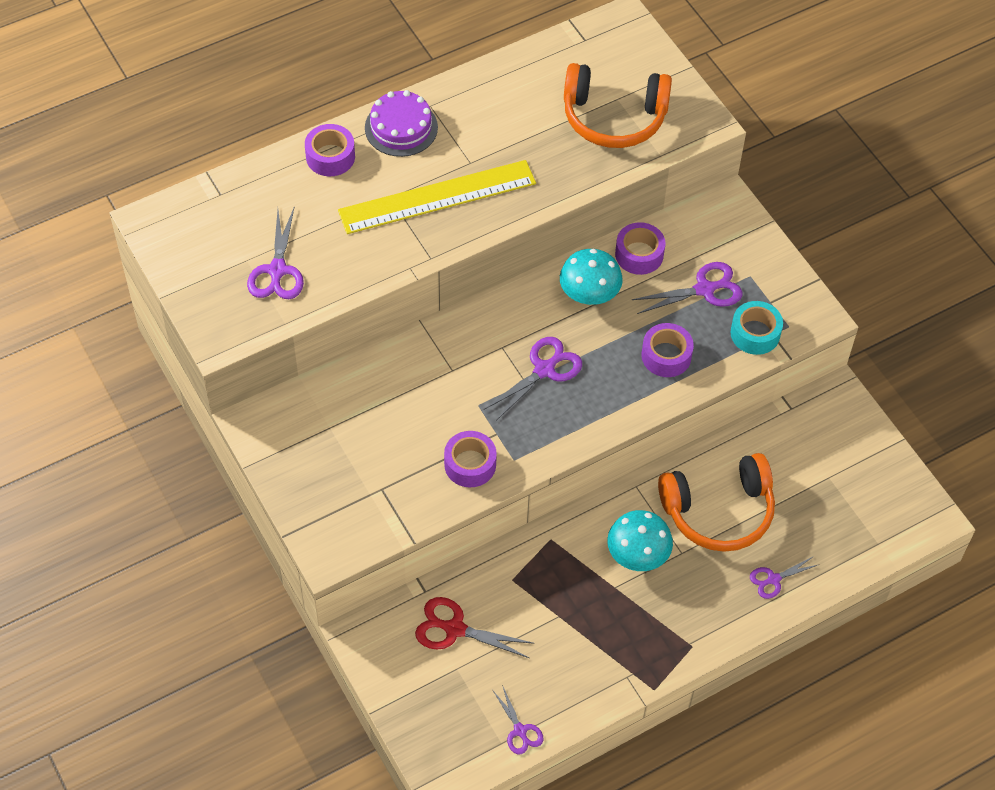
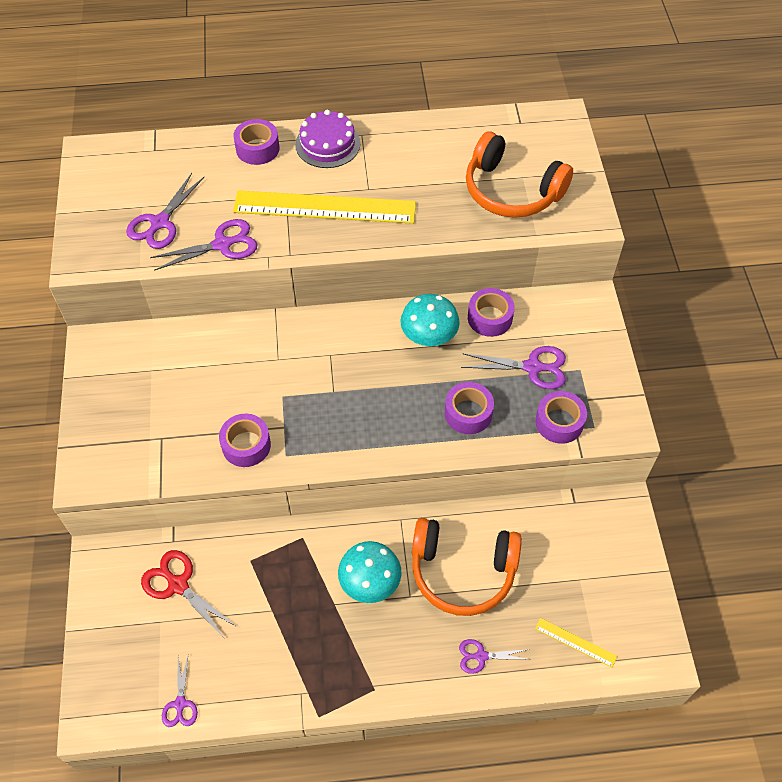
camera: 25 degrees right, 0 degrees up
(544, 370) = (355, 387): purple scissors -> purple scissors (222, 245)
(755, 333) = (559, 422): turquoise tape -> purple tape
(851, 534) = (575, 642): none -> yellow ruler

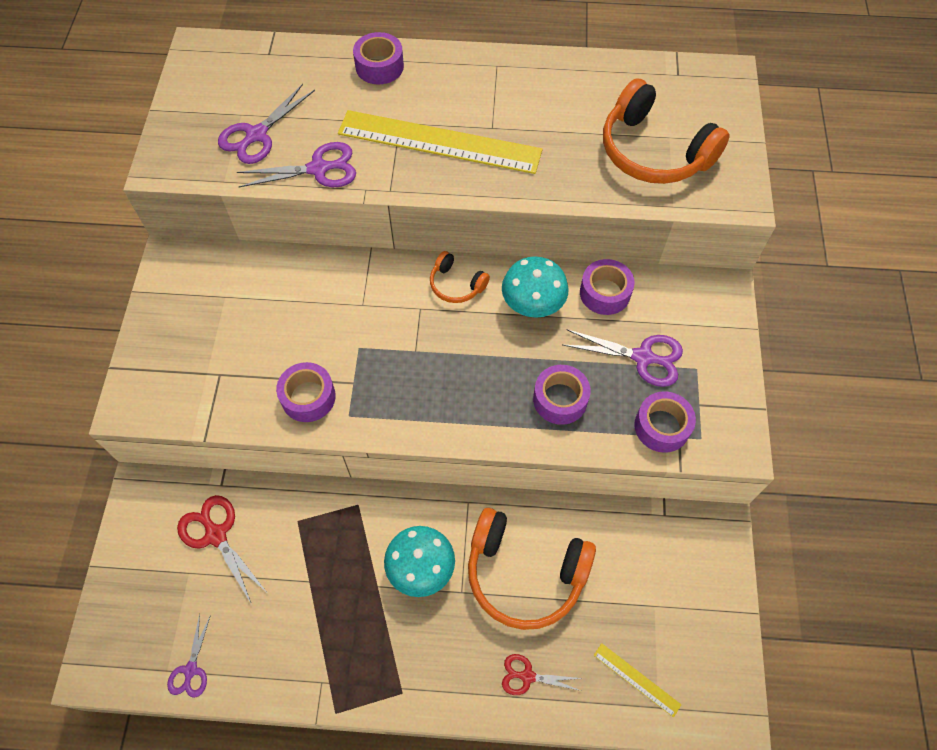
camera: 10 degrees right, 5 degrees up
(327, 144) = (457, 71): purple cake -> none
(358, 330) = (456, 285): none -> orange headphones
(481, 656) = (527, 676): purple scissors -> red scissors

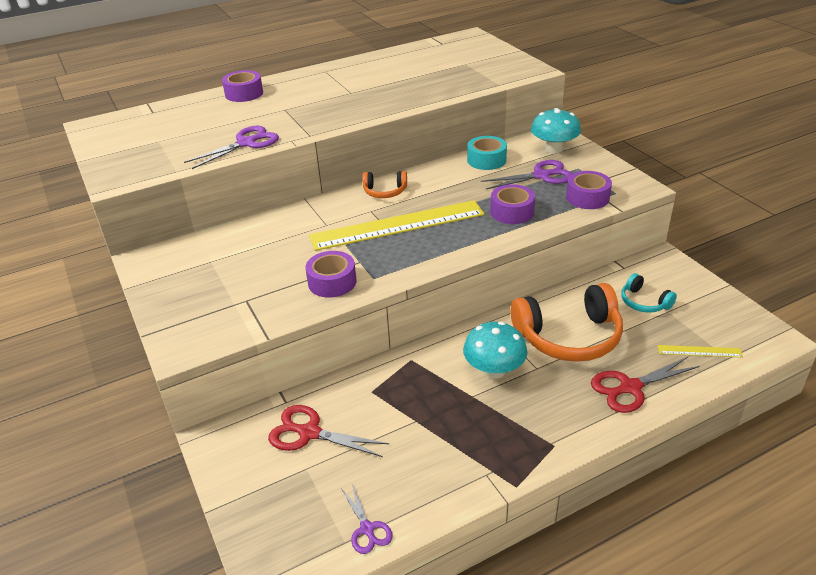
camera: 30 degrees left, 25 degrees down
(257, 135) = (181, 145): purple scissors -> none
(439, 142) = (322, 107): yellow ruler -> yellow ruler (397, 225)
(527, 676) = (630, 387): red scissors -> red scissors, size x1.61
(533, 303) = (446, 180): turquoise mushroom -> turquoise mushroom (554, 149)
(605, 293) = (486, 160): purple tape -> turquoise tape
(640, 577) = (644, 302): none -> turquoise headphones
(653, 151) = (463, 71): orange headphones -> none

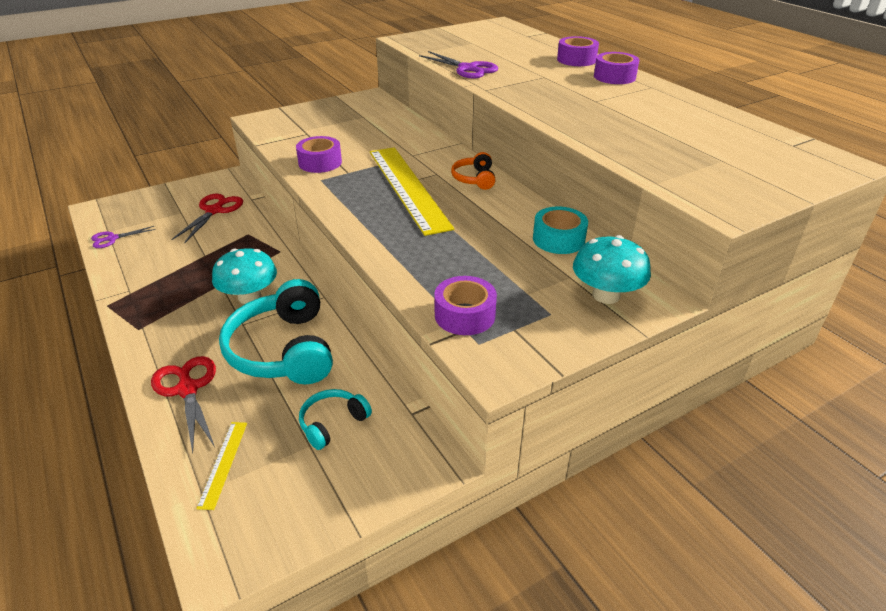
camera: 85 degrees right, 0 degrees up
(512, 212) = (430, 254): purple tape -> purple tape (614, 77)
(541, 176) = (522, 280): purple scissors -> none
(569, 337) = (283, 350): orange headphones -> turquoise headphones

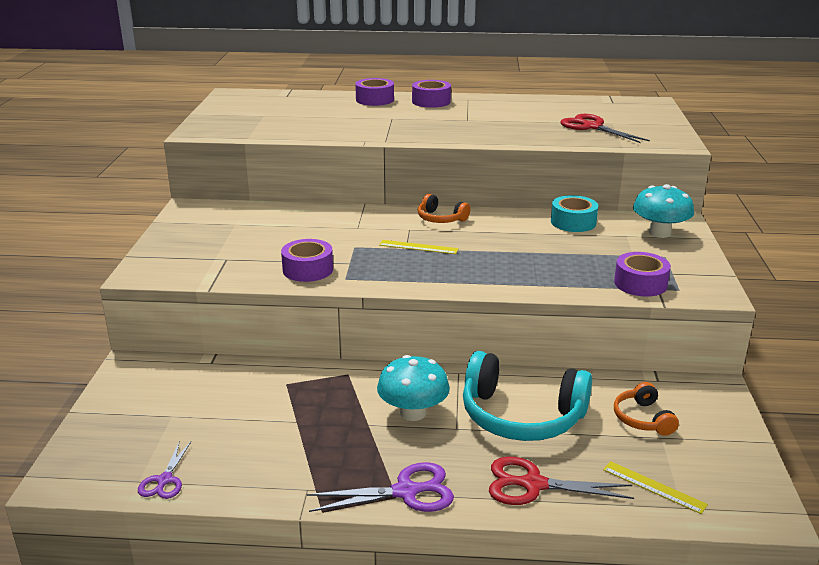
camera: 55 degrees left, 10 degrees down
(214, 211) = (203, 392): red scissors -> red scissors (592, 127)
(332, 423) = (642, 419): turquoise headphones -> orange headphones
(408, 187) = (418, 247): yellow ruler -> yellow ruler, size x0.41
(467, 69) = (326, 133): purple scissors -> purple scissors (405, 492)

